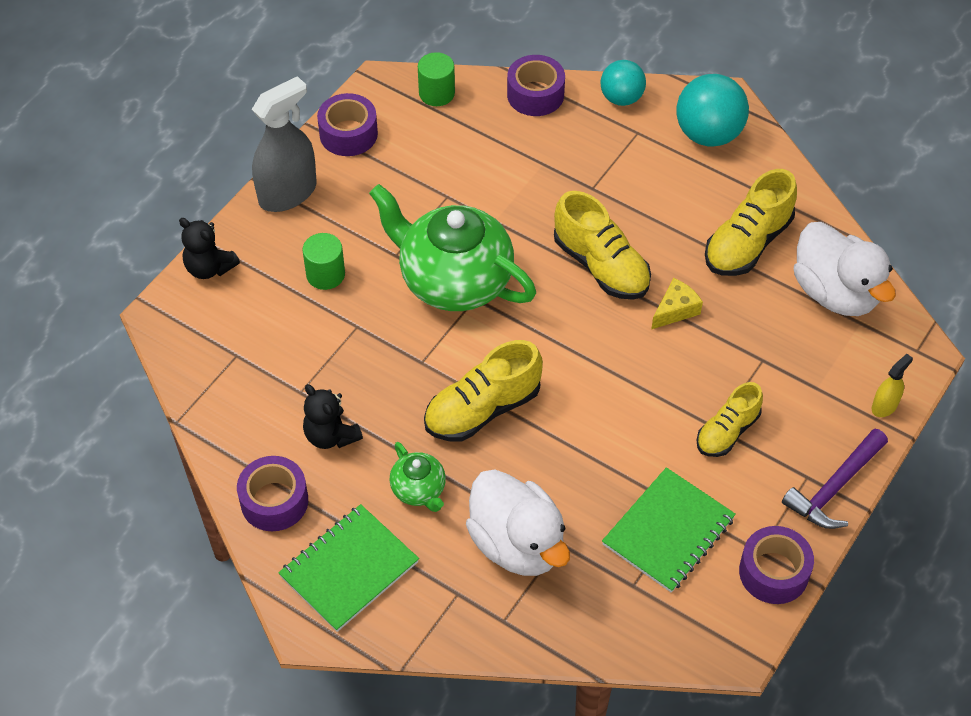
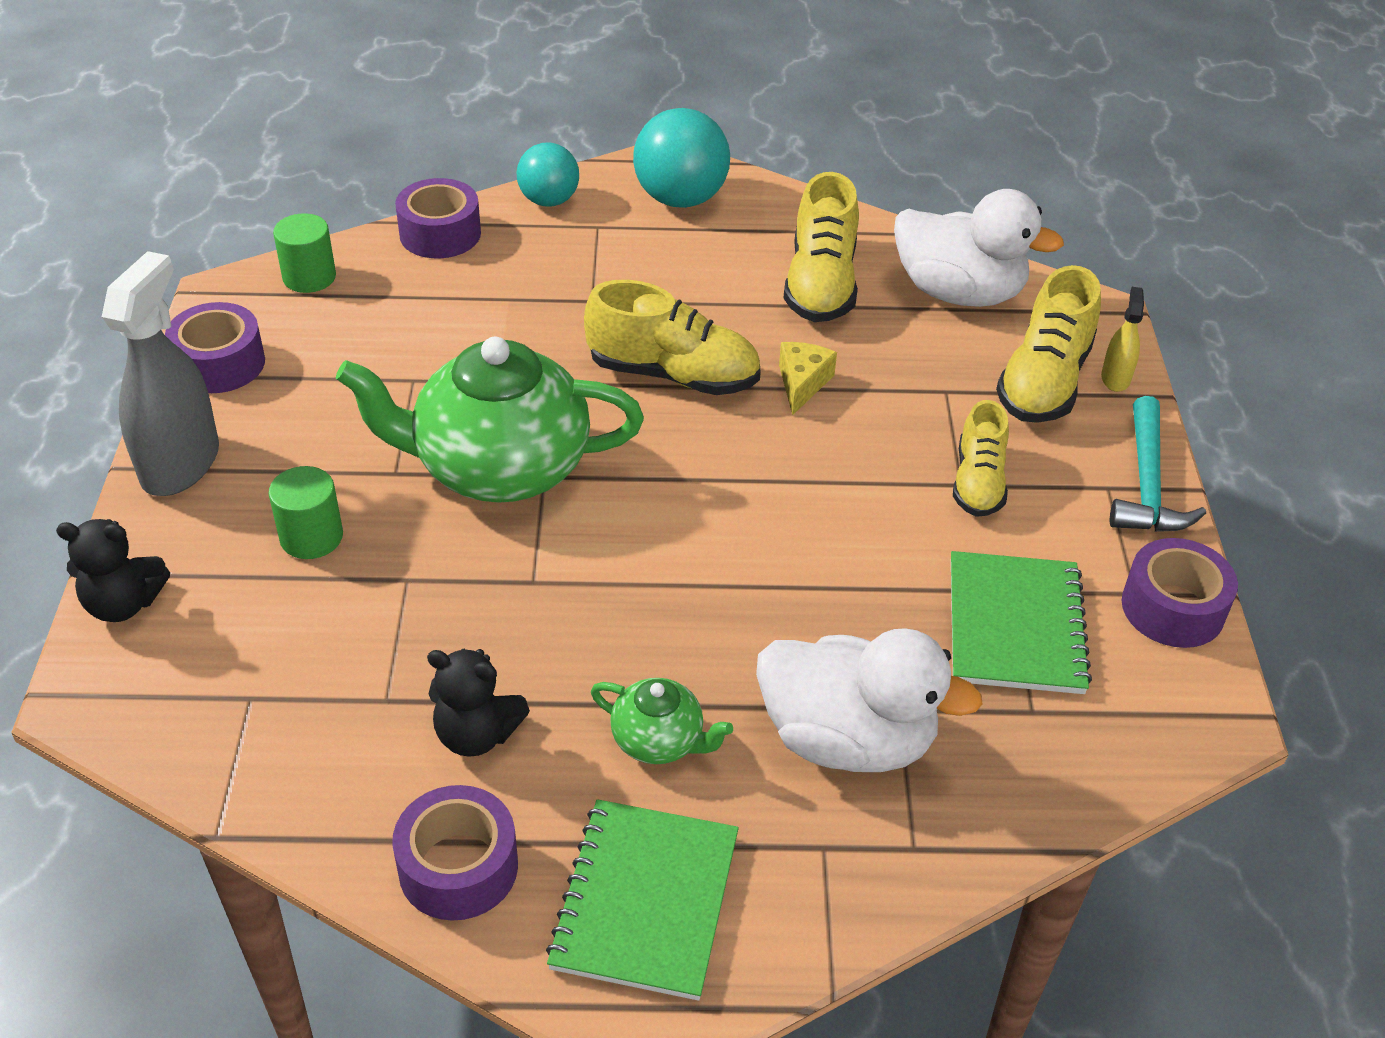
camera: 35 degrees left, 10 degrees down
(482, 409) = (662, 599): yellow shoe -> yellow shoe (1044, 382)
(834, 488) = (1147, 484): purple hammer -> turquoise hammer

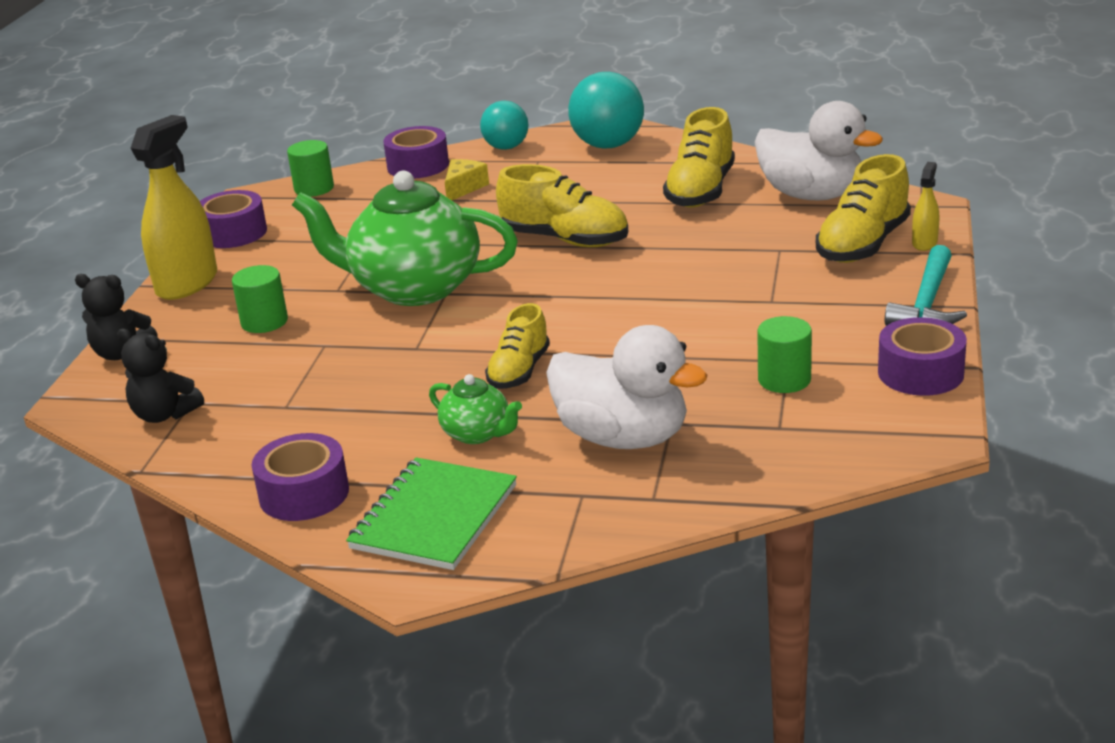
camera: 15 degrees right, 15 degrees down
(180, 464) = (187, 284): grey spray bottle -> yellow spray bottle
(476, 734) = (343, 426): black teddy bear -> black teddy bear (164, 414)
(802, 383) = (664, 245): yellow cheese -> yellow cheese (463, 188)
(978, 482) = (785, 300): yellow shoe -> yellow shoe (519, 371)
(1015, 626) = (784, 380): green notebook -> green cylinder

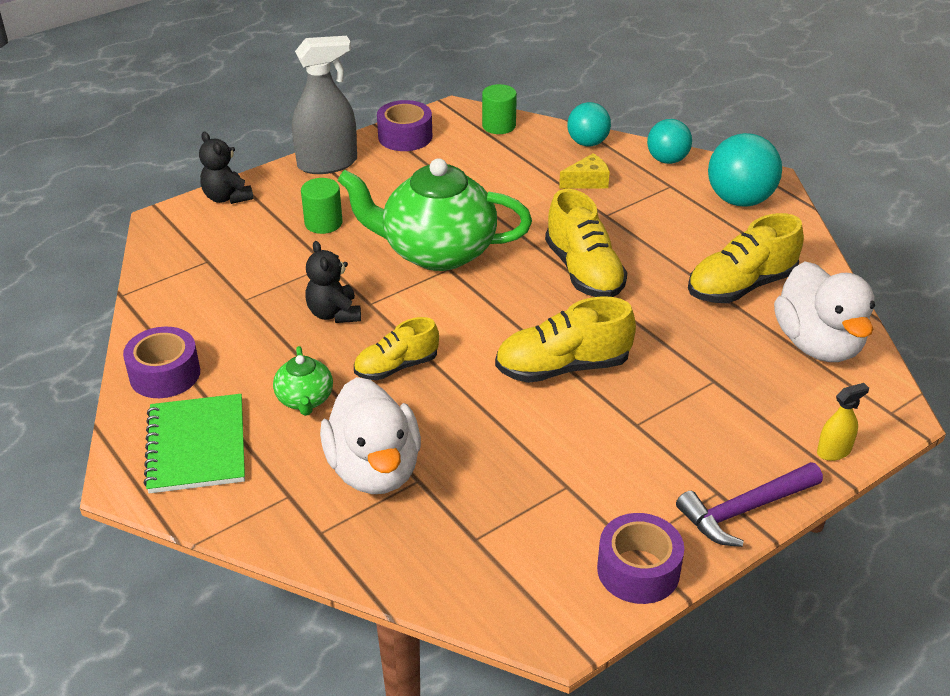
camera: 40 degrees right, 10 degrees up
(164, 414) = (185, 261): black teddy bear -> black teddy bear (334, 314)
(187, 284) = (327, 163): yellow spray bottle -> grey spray bottle
(413, 288) = (436, 252): green teapot -> green teapot turned 45 degrees counterclockwise
(418, 165) = (587, 143): purple tape -> turquoise ball
(434, 517) = (196, 446): green notebook -> green notebook turned 75 degrees counterclockwise
(784, 380) = (539, 501): green cylinder -> none
(863, 245) = (783, 419): yellow shoe -> yellow shoe (563, 367)
(927, 303) = (744, 510): turquoise hammer -> purple hammer

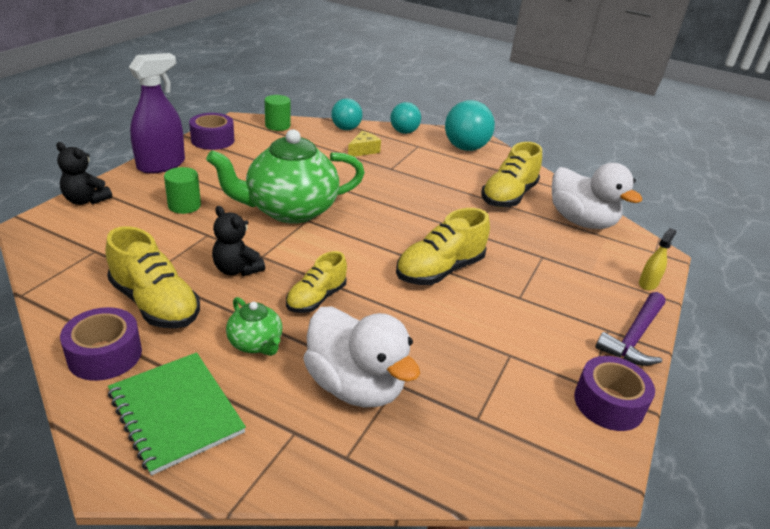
camera: 30 degrees left, 5 degrees down
(327, 163) = (161, 165): grey spray bottle -> purple spray bottle
(584, 271) = (404, 205): yellow shoe -> yellow shoe (155, 304)

